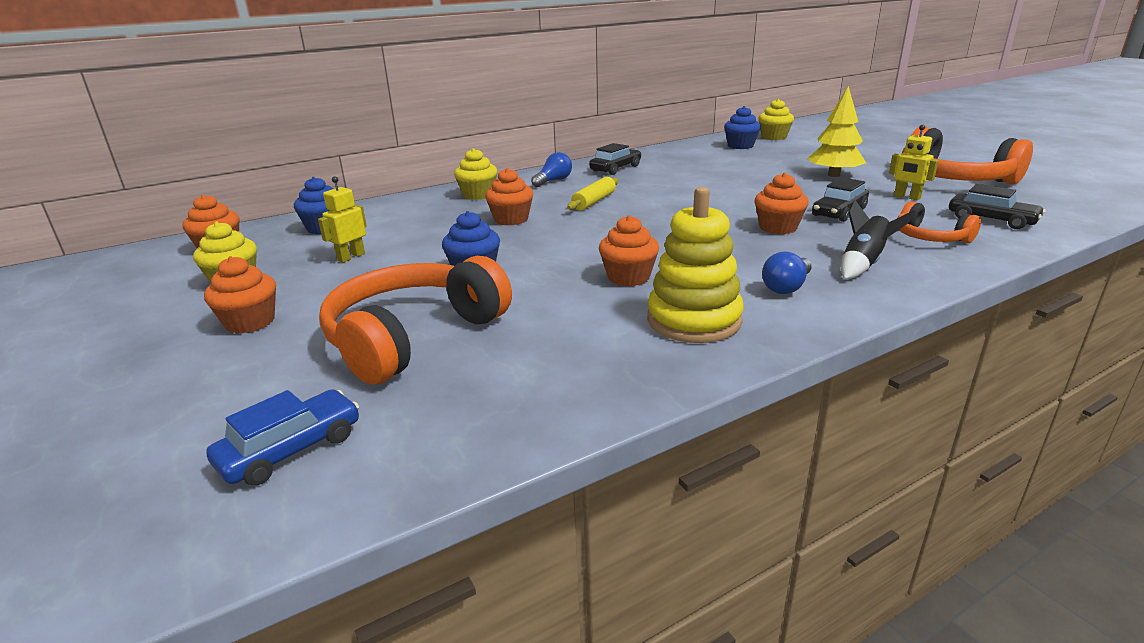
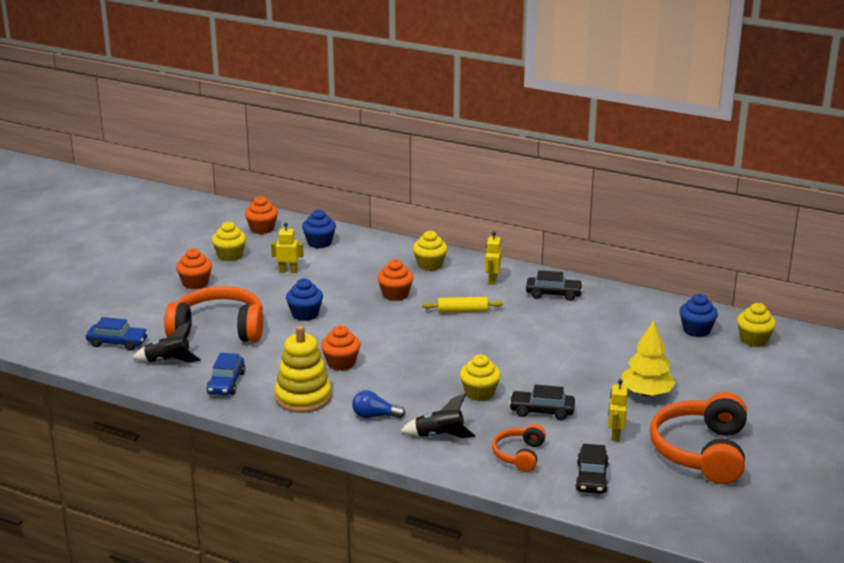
camera: 55 degrees right, 0 degrees up
(442, 408) = (168, 361): none -> black rocket
(553, 181) = (492, 280): blue light bulb -> yellow robot
(585, 370) = (226, 383): none -> blue car
(778, 228) = (479, 393): orange cupcake -> yellow cupcake

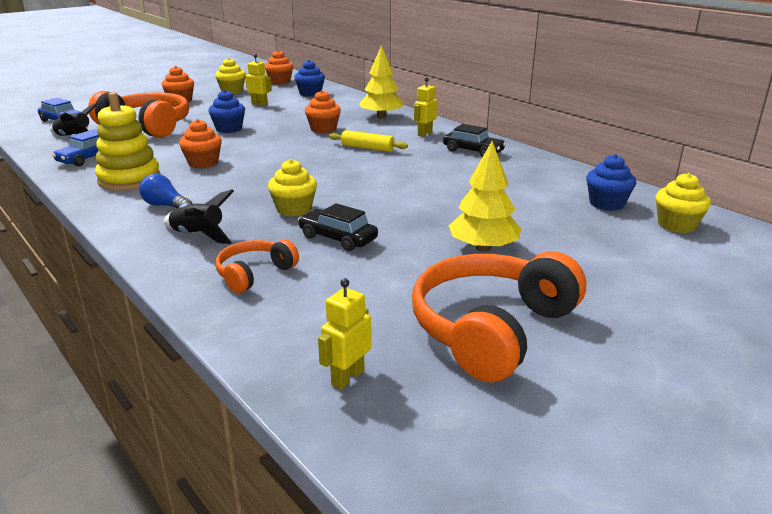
camera: 25 degrees right, 0 degrees up
(430, 265) = (381, 117): yellow cupcake -> yellow tree
(591, 478) = (306, 321): black car -> none
(615, 435) = (395, 281): yellow robot -> yellow robot (347, 377)

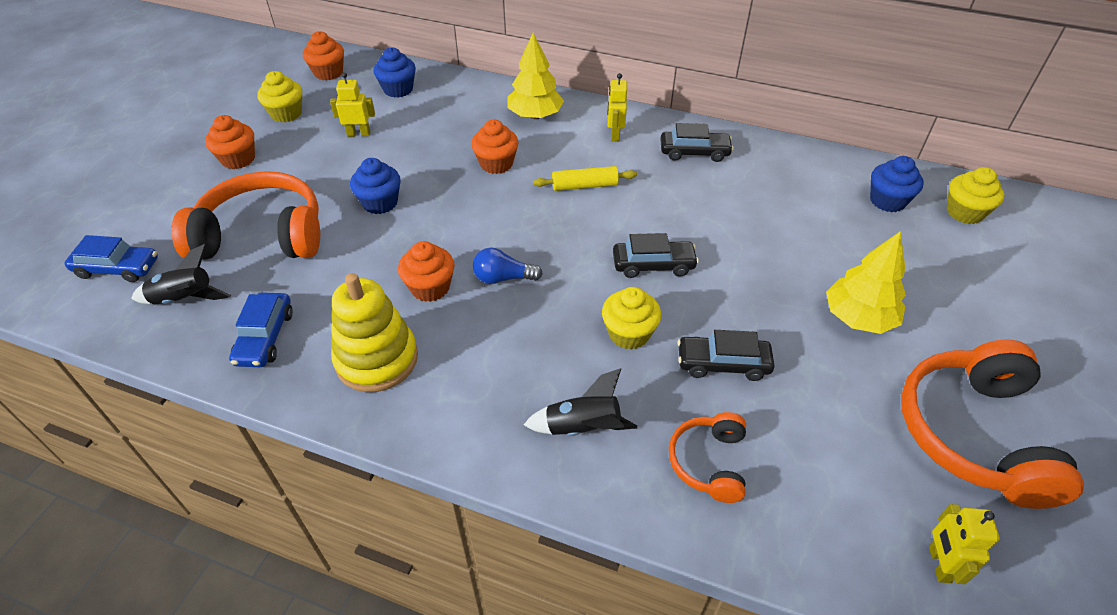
camera: 30 degrees left, 20 degrees up
(165, 206) = (483, 391): blue light bulb -> blue light bulb (503, 278)
(360, 188) = (653, 265): none -> black car

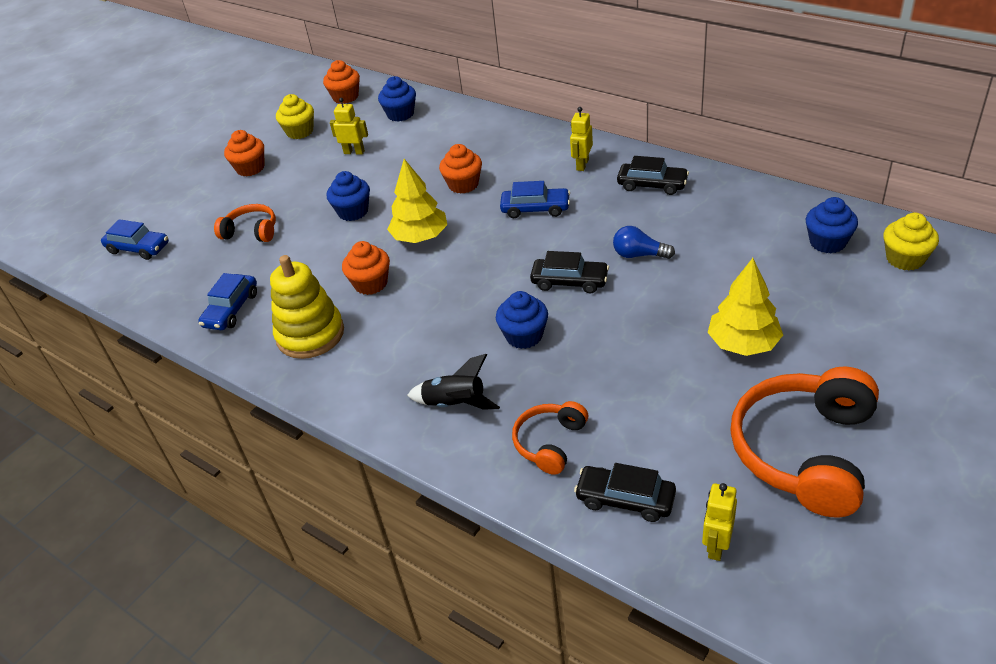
camera: 20 degrees right, 5 degrees down
(185, 299) = (180, 276): black rocket -> none
(262, 236) = (251, 232): orange headphones -> orange headphones, size x0.52
(503, 278) = (434, 281): blue light bulb -> blue light bulb (639, 255)
(535, 115) = (515, 143): yellow tree -> yellow tree (420, 237)
(585, 186) = (535, 209): yellow rolling pin -> blue car
(629, 333) = (524, 336): yellow cupcake -> blue cupcake
(723, 364) = (597, 368): black car -> black car (625, 499)

